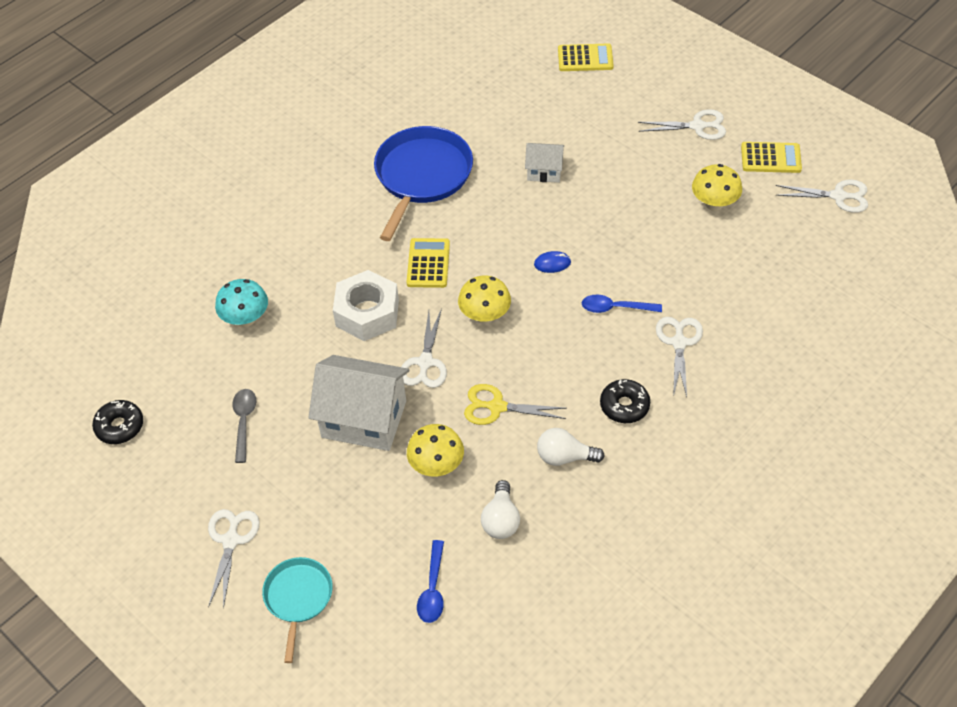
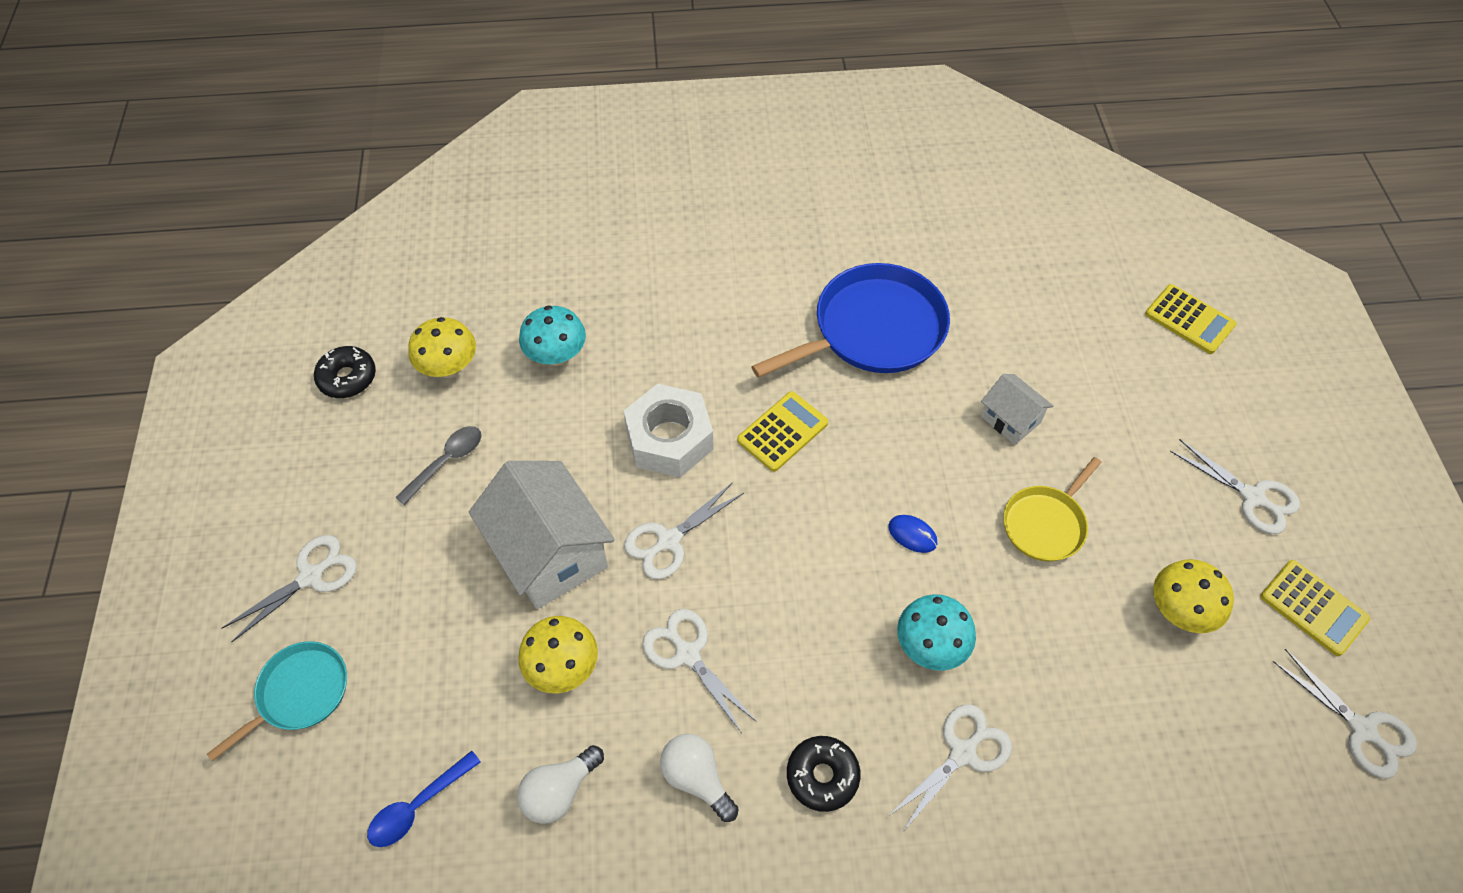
camera: 40 degrees right, 5 degrees up
(485, 315) = (781, 537): yellow mushroom -> yellow mushroom (449, 367)
(497, 407) = (688, 654): yellow scissors -> white scissors
(613, 209) = (1045, 523): none -> yellow pan
(615, 308) = (930, 646): blue spoon -> turquoise mushroom

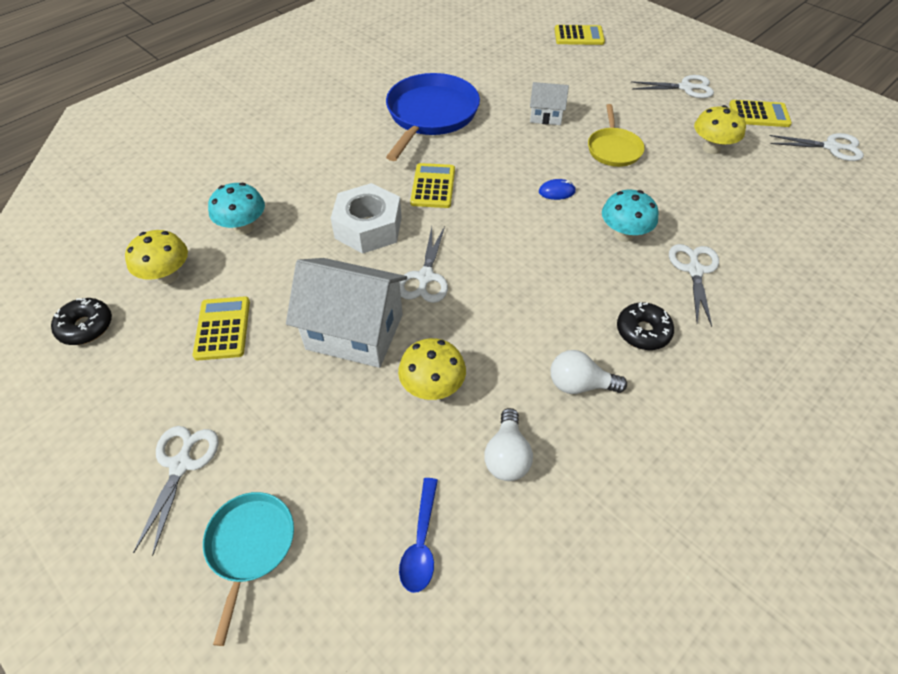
camera: 40 degrees left, 5 degrees down
(446, 462) = (222, 328): grey spoon -> yellow calculator
(688, 654) = (502, 326): white scissors -> none

